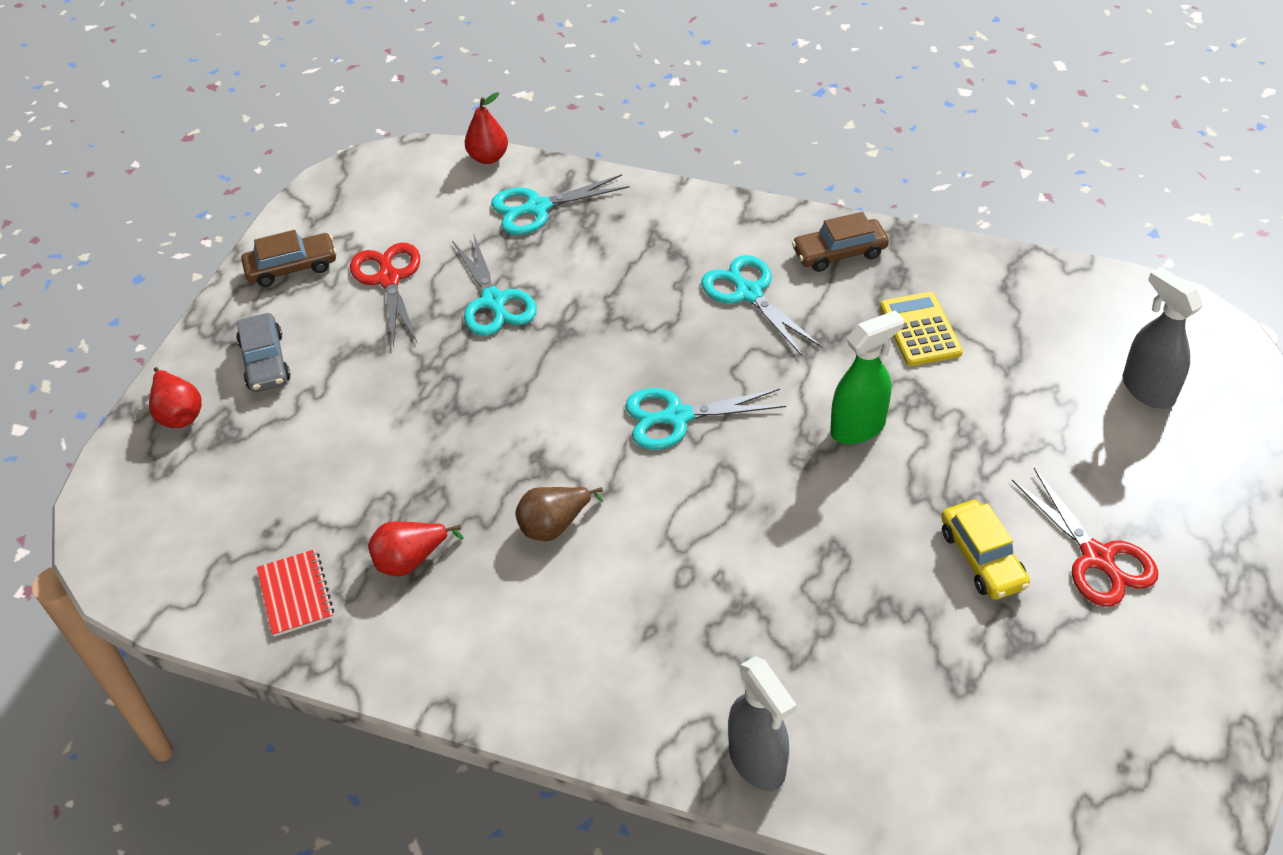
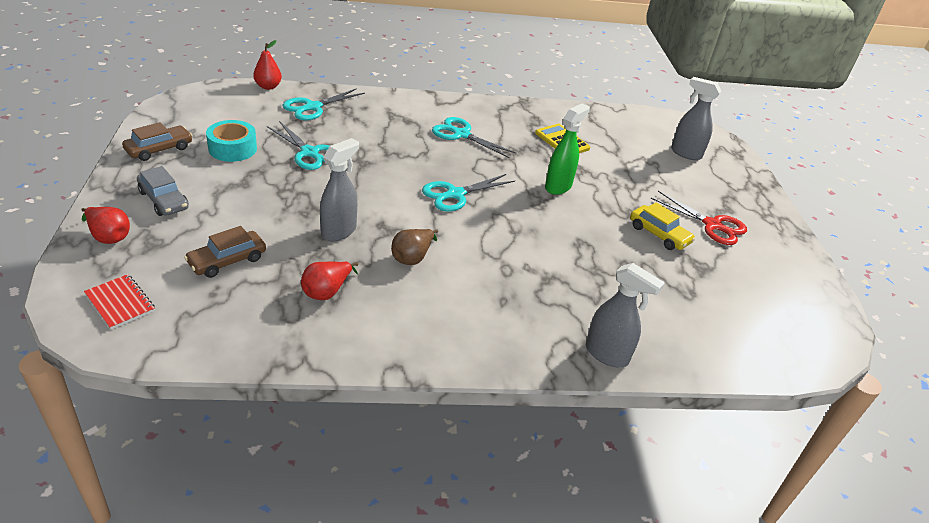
camera: 30 degrees left, 10 degrees down
(296, 594) = (253, 325): red notebook -> red notebook (120, 303)
(389, 278) = (232, 148): red scissors -> turquoise tape
(472, 457) = (339, 231): none -> grey spray bottle
(839, 253) = (499, 113): brown car -> brown car (227, 261)

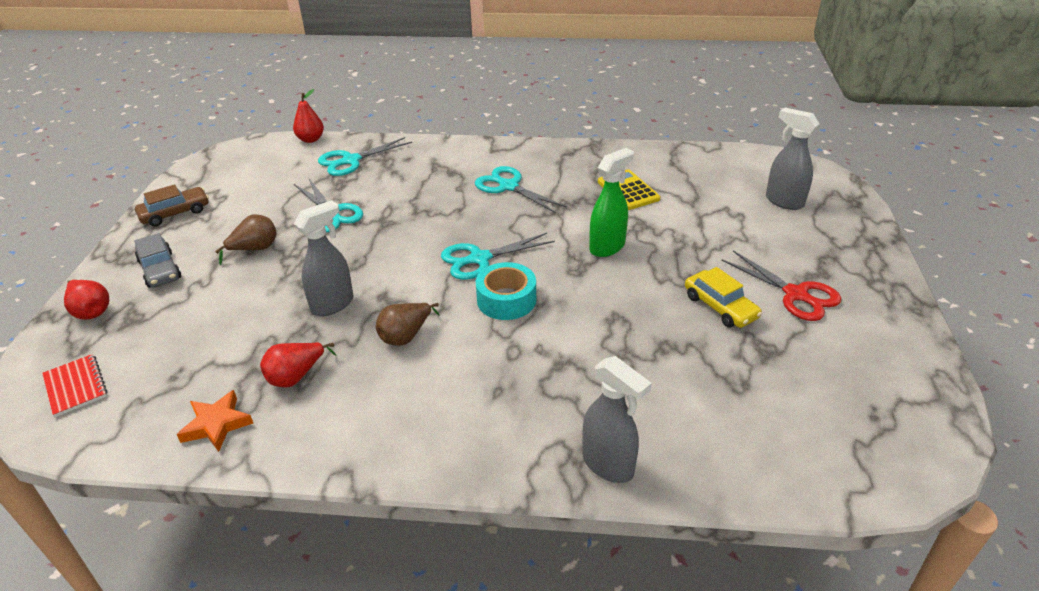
camera: 15 degrees right, 0 degrees up
(227, 261) = (201, 339): brown car -> none
(232, 148) = (250, 210): turquoise tape -> turquoise tape (506, 300)
(250, 183) = (255, 249): none -> brown pear
(268, 332) = (216, 424): none -> orange star

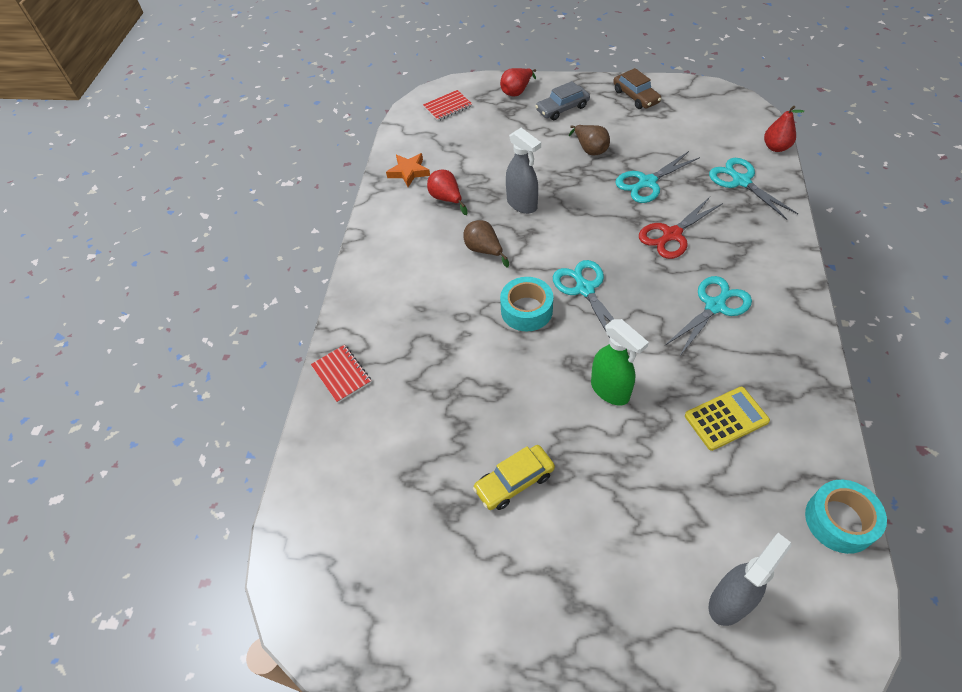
camera: 95 degrees right, 15 degrees up
(608, 465) = (341, 374): grey spray bottle -> red notebook
(704, 154) = (839, 521): none -> turquoise tape
(796, 295) = (533, 563): red scissors -> red scissors (671, 235)

